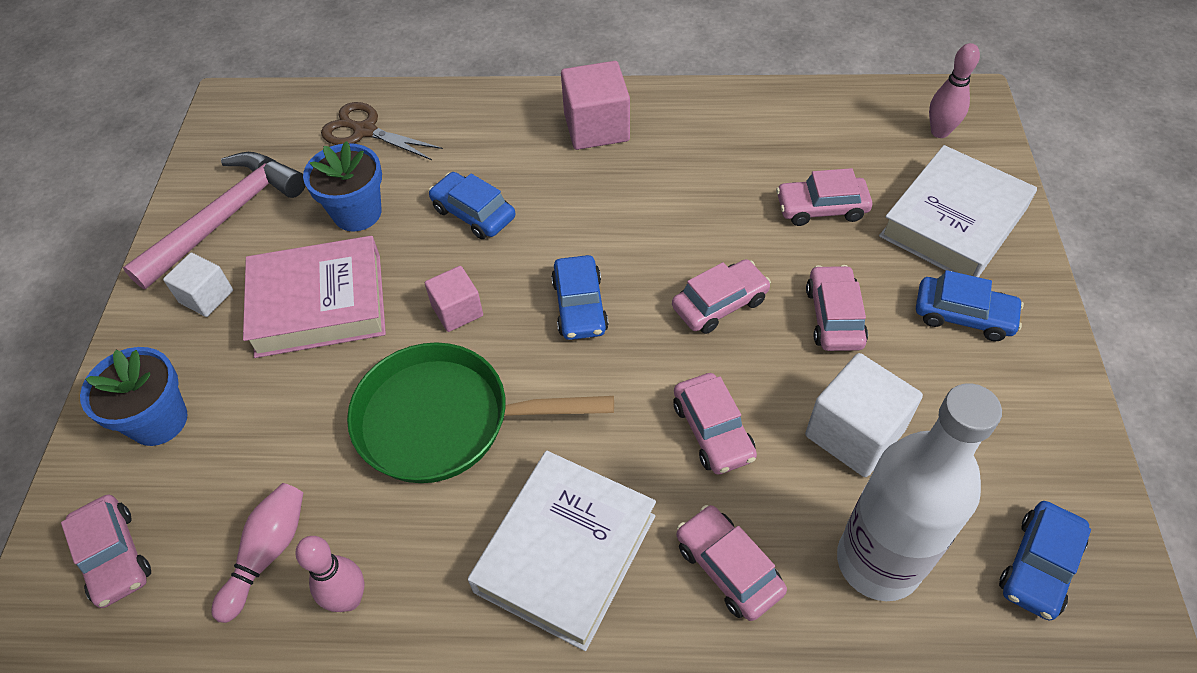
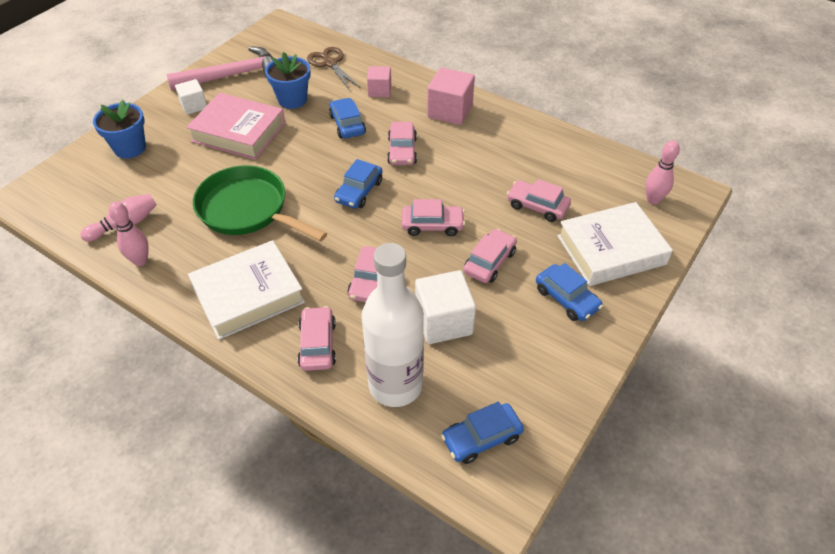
camera: 30 degrees right, 5 degrees down
(114, 556) = (67, 193): pink car -> pink car (402, 151)
(457, 311) = (298, 165): pink cube -> pink cube (379, 91)

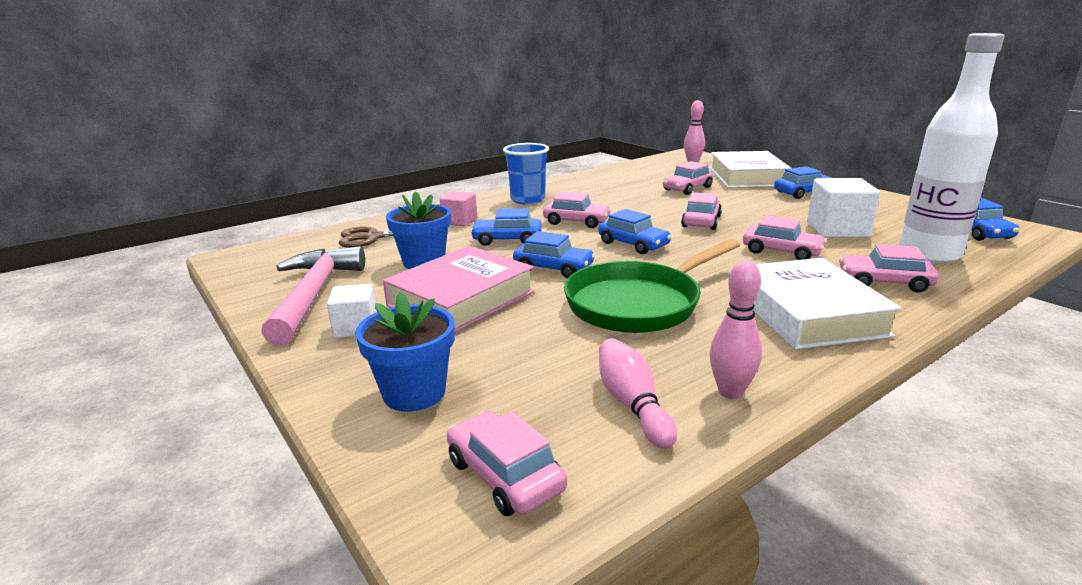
camera: 70 degrees left, 25 degrees down
(298, 159) = (553, 268): none -> blue car
(450, 111) = (527, 200): pink cube -> blue cup
(489, 262) = (757, 209): pink car -> pink car (504, 475)

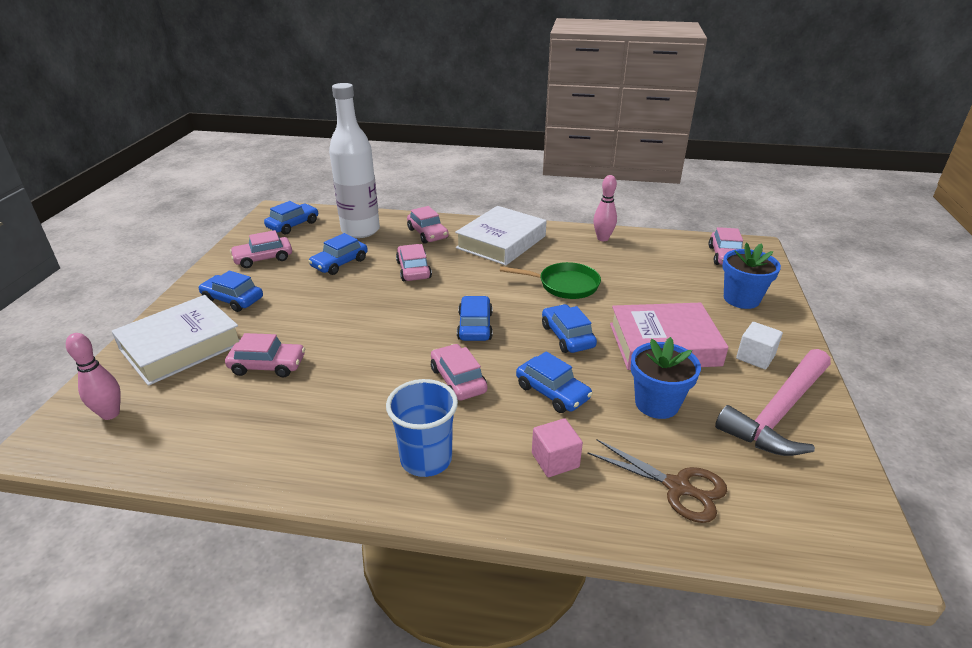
camera: 135 degrees left, 10 degrees up
(632, 405) = (648, 252): pink bowling pin -> none
(638, 303) = (564, 285): green pan -> green pan, size x0.66
(701, 221) = (380, 318): pink car -> pink car (263, 258)
(837, 230) = (339, 263): white cube -> blue car

